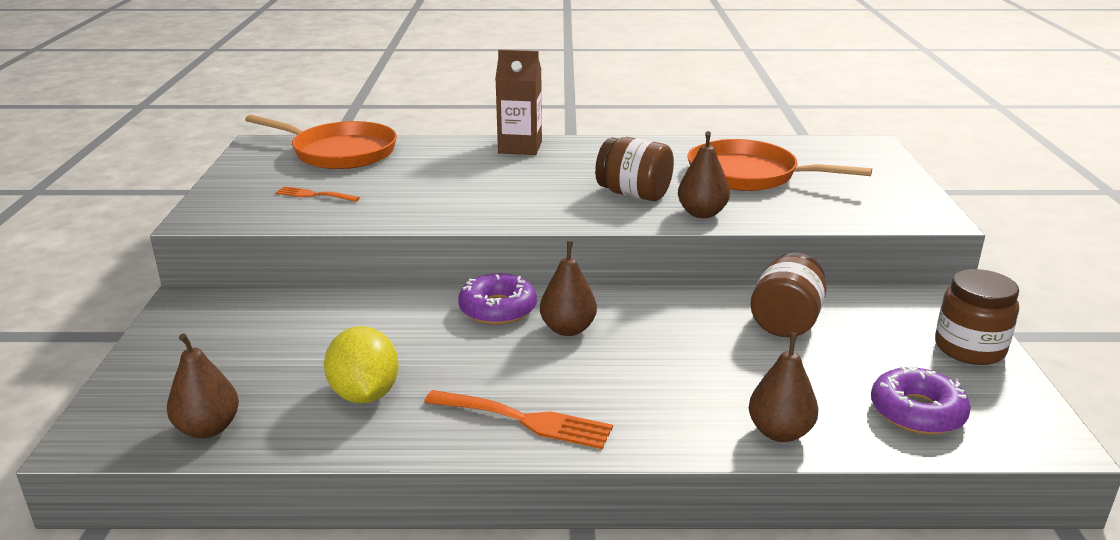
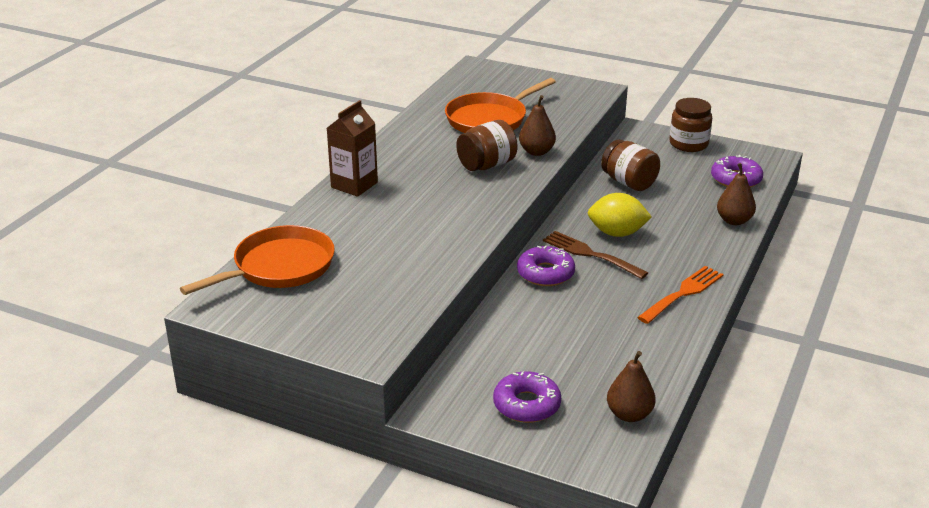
camera: 65 degrees left, 5 degrees up
(212, 353) = (526, 405): none -> purple donut
(314, 195) = (369, 293): orange fork -> none
(365, 394) = (623, 345): yellow lemon -> yellow lemon (617, 233)
(568, 329) = (590, 254): brown pear -> brown fork

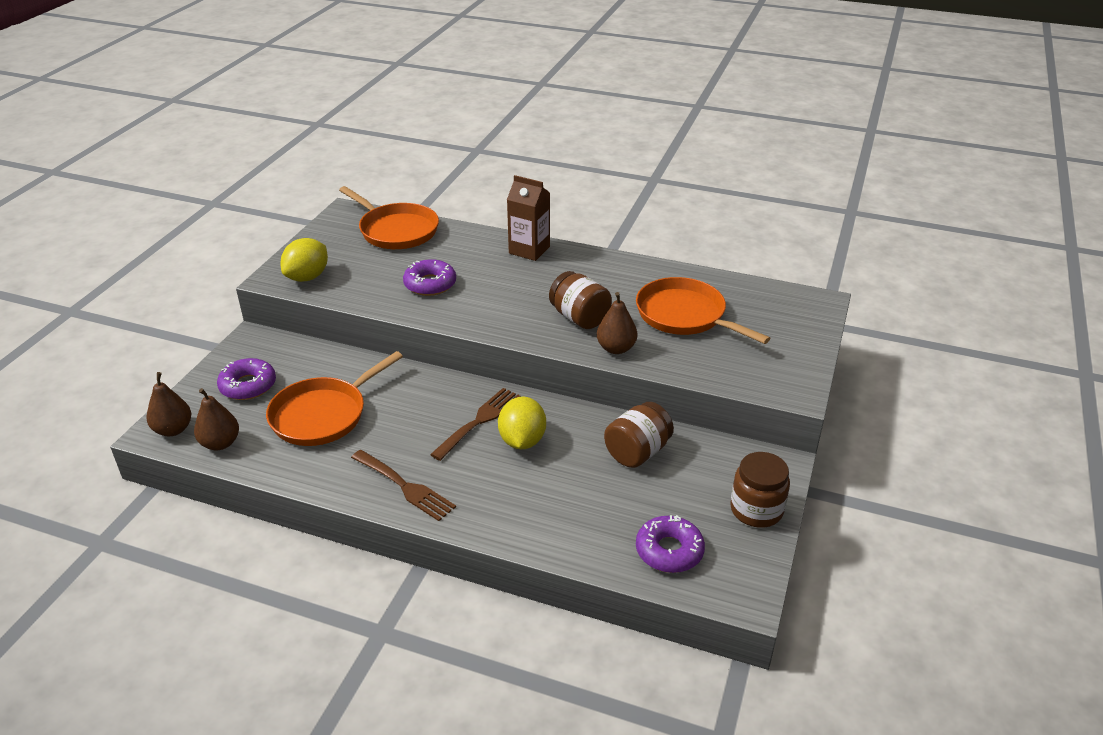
camera: 85 degrees right, 5 degrees up
(373, 327) = (307, 277): none -> yellow lemon
(545, 273) = (443, 392): purple donut -> purple donut (430, 284)
(580, 346) = (323, 415): none -> orange pan
(683, 293) = (405, 487): orange fork -> brown fork
(734, 221) = (561, 540): brown pear -> brown pear (173, 430)

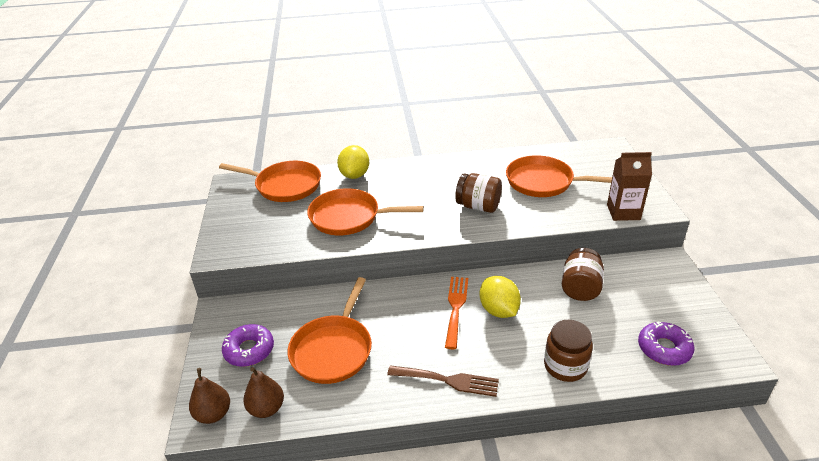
camera: 25 degrees left, 0 degrees up
(307, 277) = (245, 243): yellow lemon -> yellow lemon (354, 175)
(430, 284) = (349, 217): purple donut -> orange pan
(479, 421) = (456, 308): brown fork -> orange fork
(529, 250) = (398, 170): brown carton -> brown carton (623, 212)
(616, 348) = (522, 219): brown pear -> none
(756, 510) = (686, 297): brown jar -> brown jar (565, 366)

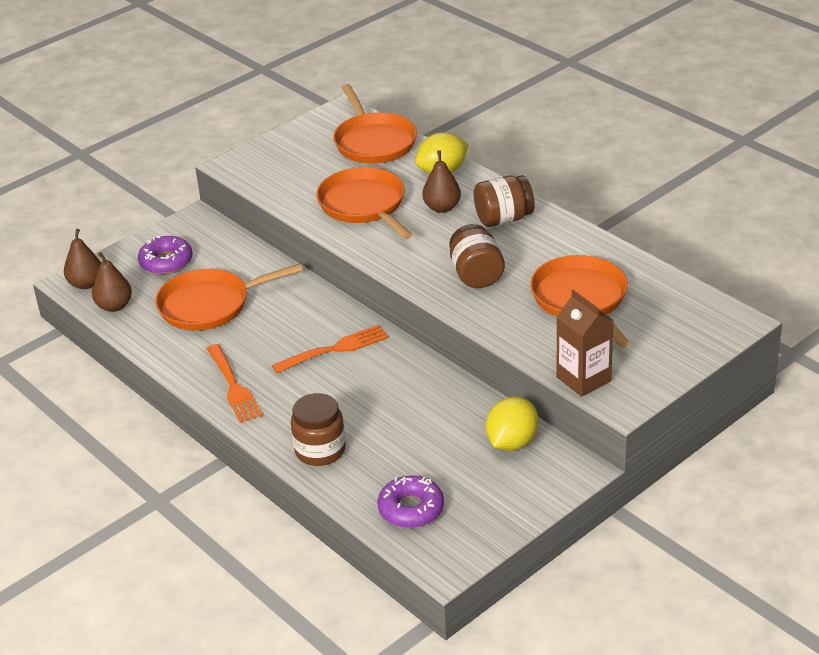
camera: 55 degrees right, 0 degrees up
(392, 190) = (442, 208): none -> brown pear
(448, 380) = (233, 386): brown fork -> orange fork
(498, 310) = (359, 377): yellow lemon -> yellow lemon (512, 442)
(580, 288) = (454, 418): brown jar -> brown jar (503, 219)

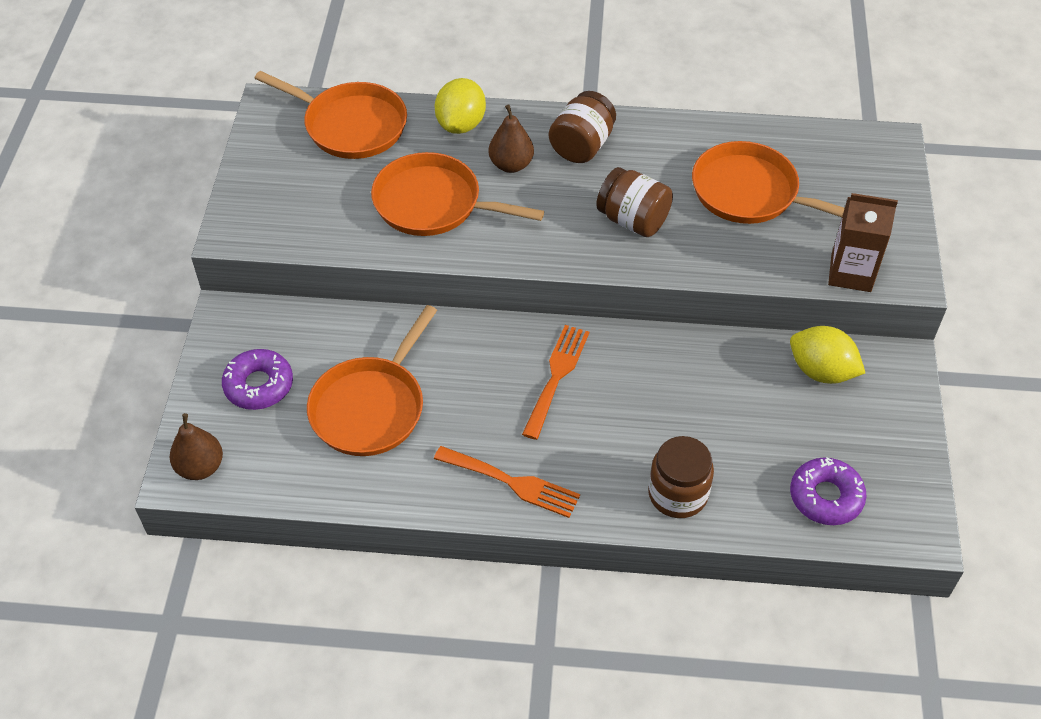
camera: 45 degrees left, 15 degrees up
(114, 306) = (268, 473): brown pear -> none
(512, 442) = (821, 371): yellow lemon -> yellow lemon turned 45 degrees counterclockwise

